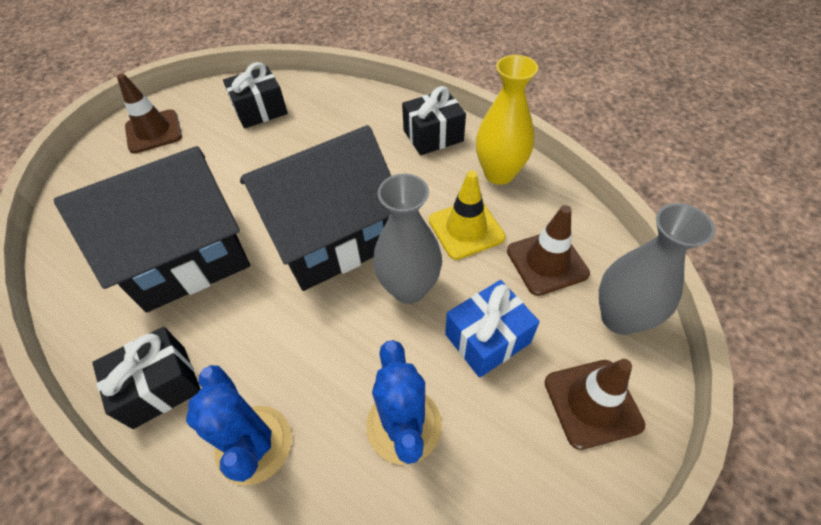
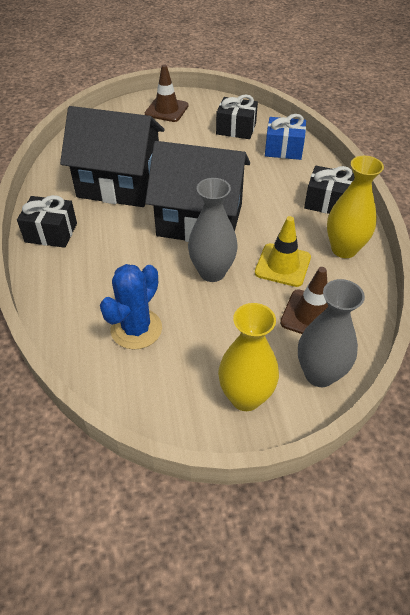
camera: 40 degrees right, 5 degrees down
(254, 444) = (64, 285): blue cactus -> none
(487, 338) = (225, 325): blue gift -> blue gift (283, 149)
(592, 403) = (245, 397): brown traffic cone -> yellow vase

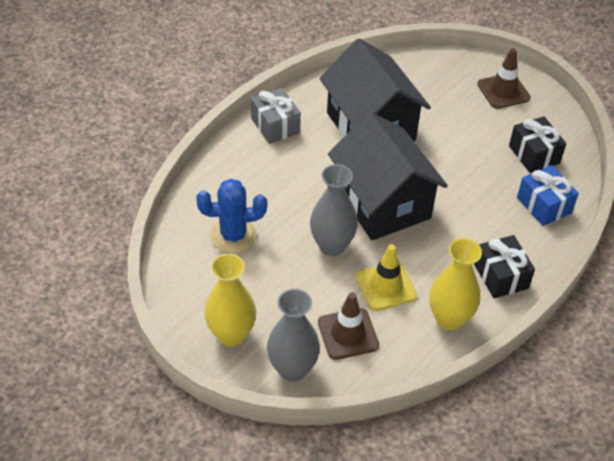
camera: 50 degrees right, 0 degrees up
(51, 233) = (275, 126): black gift -> grey gift

